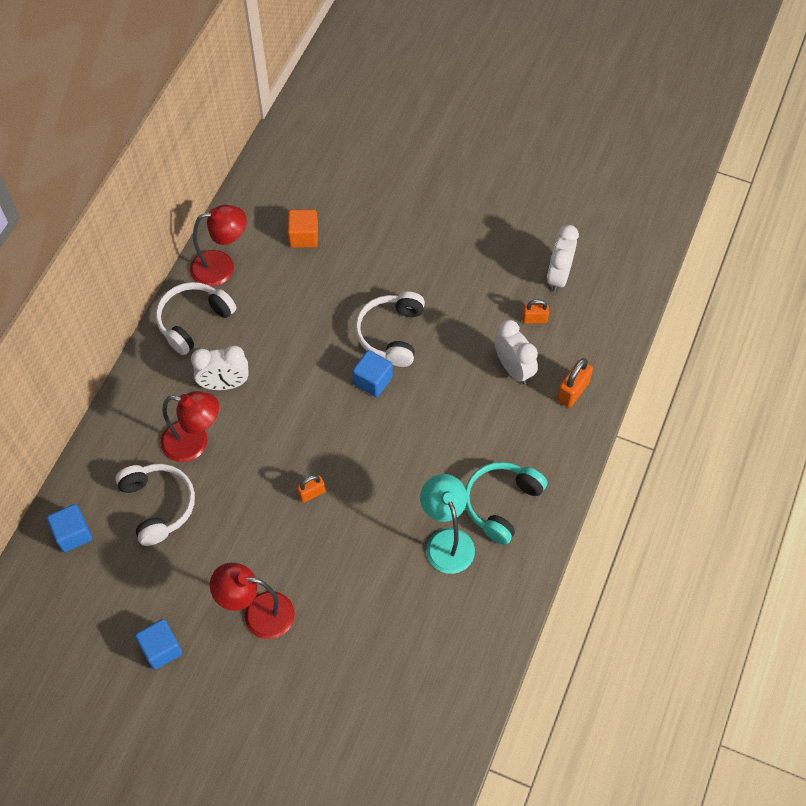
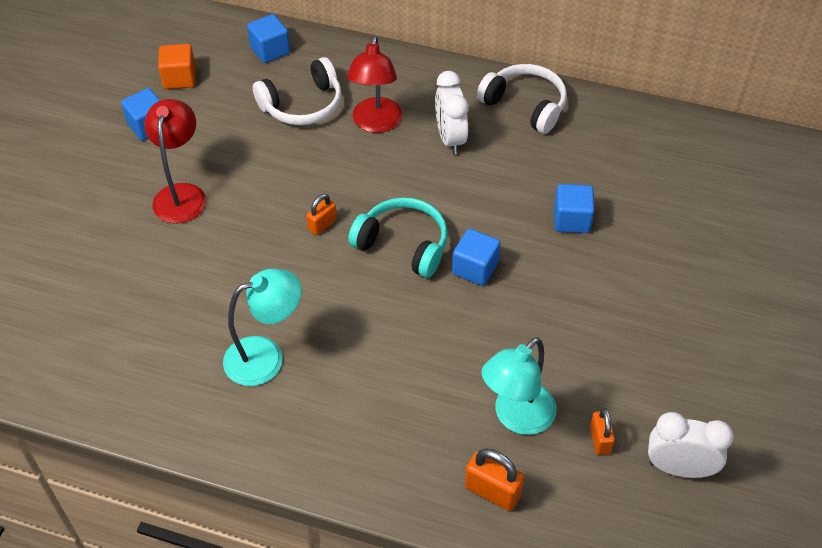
camera: 85 degrees right, 10 degrees down
(222, 267) = (601, 120): red lamp -> none
(303, 236) = (663, 186): orange cube -> orange cube (179, 78)
(311, 493) = (322, 225): orange padlock -> orange padlock turned 75 degrees clockwise
(330, 305) = (571, 220): none -> blue cube
(391, 334) = (544, 282): white headphones -> none
(501, 504) = (317, 412): turquoise headphones -> turquoise headphones (403, 245)
(513, 369) = (516, 417): white clock -> turquoise lamp

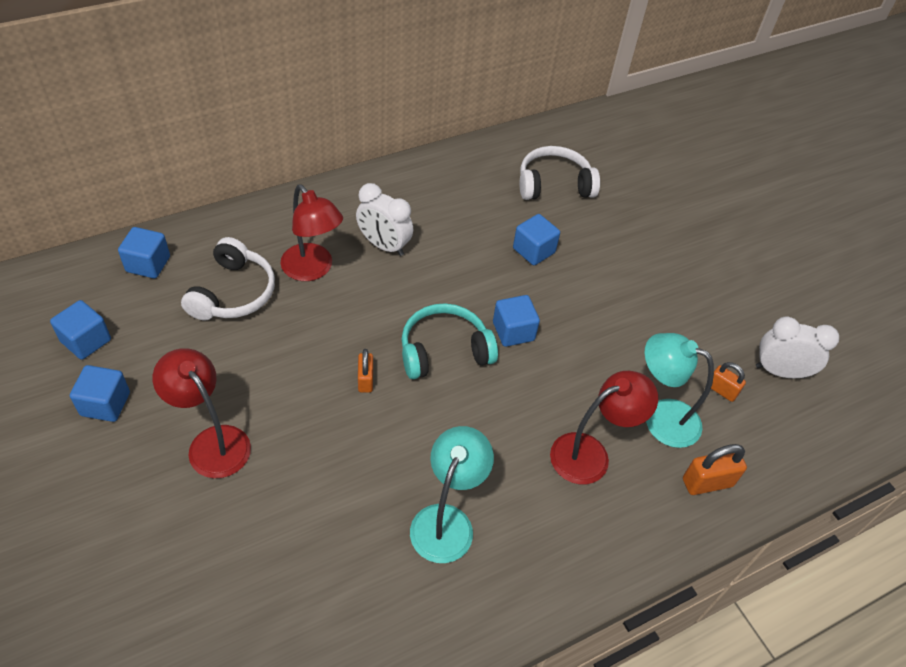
camera: 50 degrees left, 0 degrees up
(179, 78) = (86, 341): orange cube -> blue cube
(424, 397) = (590, 454): none -> red lamp
(516, 417) = (661, 417): turquoise lamp -> turquoise lamp turned 120 degrees clockwise
(525, 105) = (408, 187): white headphones -> white headphones (554, 184)
(679, 468) = (780, 371): white clock -> white clock turned 45 degrees clockwise

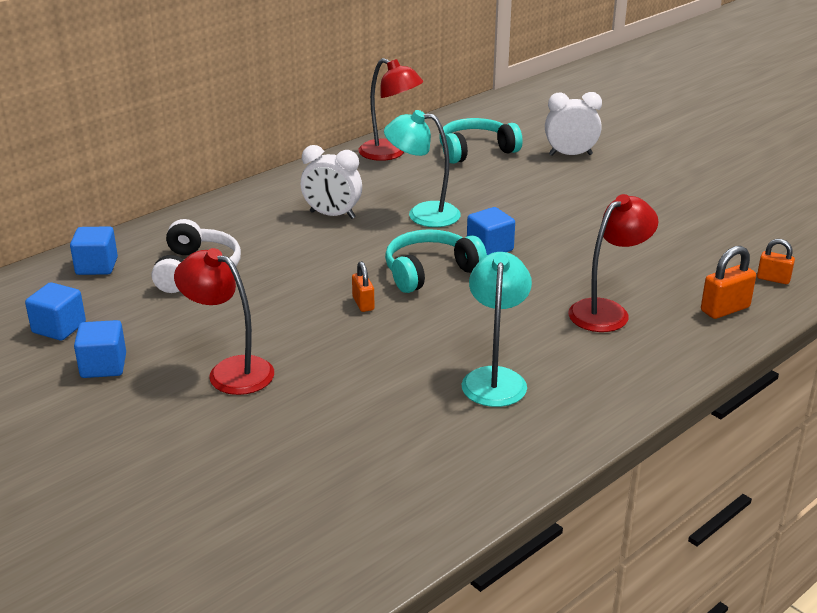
camera: 10 degrees left, 20 degrees down
(313, 270) = (269, 242): red lamp -> red lamp (390, 153)
(533, 250) = (480, 195): blue cube -> none
(554, 184) = (476, 151): white headphones -> turquoise headphones
(661, 417) = (659, 277): turquoise lamp -> turquoise lamp (423, 214)
(721, 390) = (705, 251): orange padlock -> orange padlock (773, 279)
(780, 371) = (750, 230): white clock -> white clock (570, 155)

